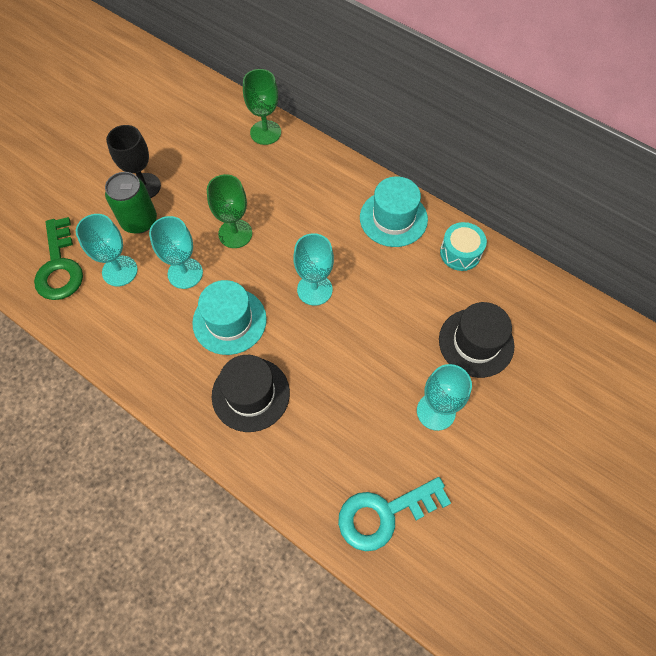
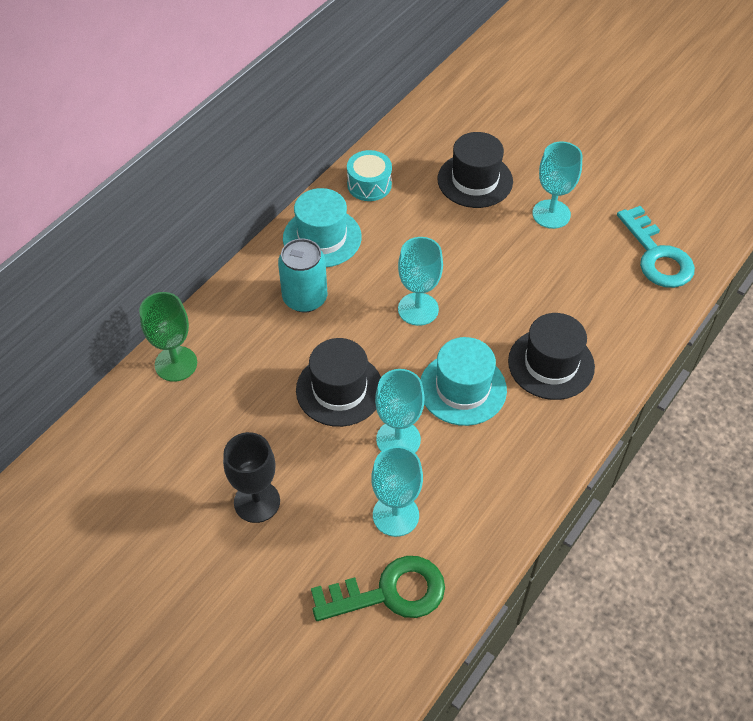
camera: 90 degrees left, 10 degrees down
(139, 221) = (316, 501): green can -> none
(235, 234) = (339, 389): green goblet -> black hat
(326, 208) = (305, 298): none -> turquoise can

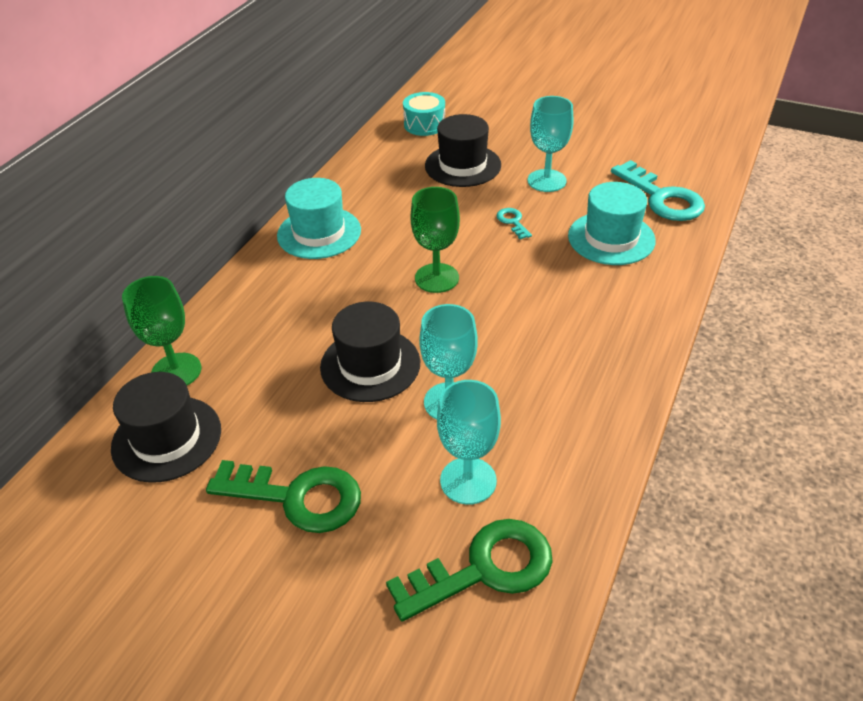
camera: 10 degrees left, 10 degrees down
(257, 501) = (297, 497): black goblet -> green key
(305, 298) = (312, 287): turquoise can -> none
(369, 185) = (358, 183): turquoise drum -> turquoise drum (424, 124)
(418, 309) = (436, 278): turquoise goblet -> green goblet
(462, 388) = (506, 341): turquoise hat -> turquoise hat (611, 238)
(504, 258) = (512, 222): none -> turquoise key
(551, 364) = (592, 304): black hat -> black hat (167, 438)

